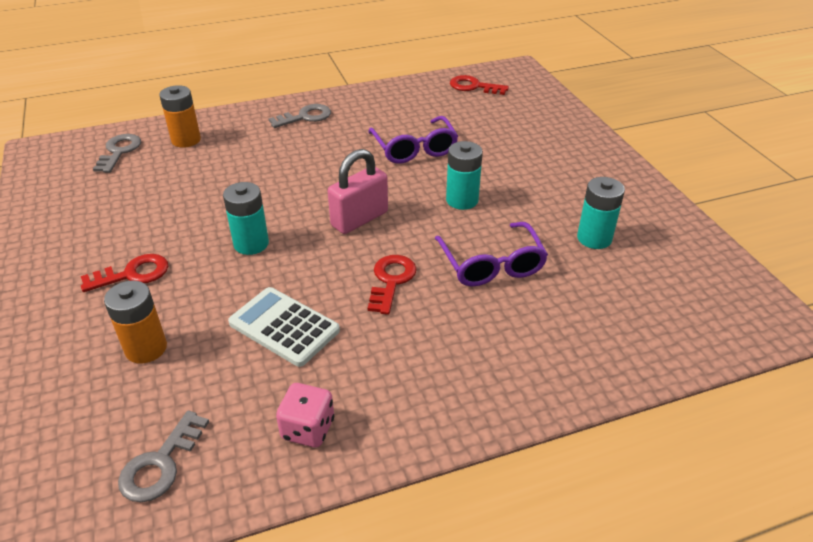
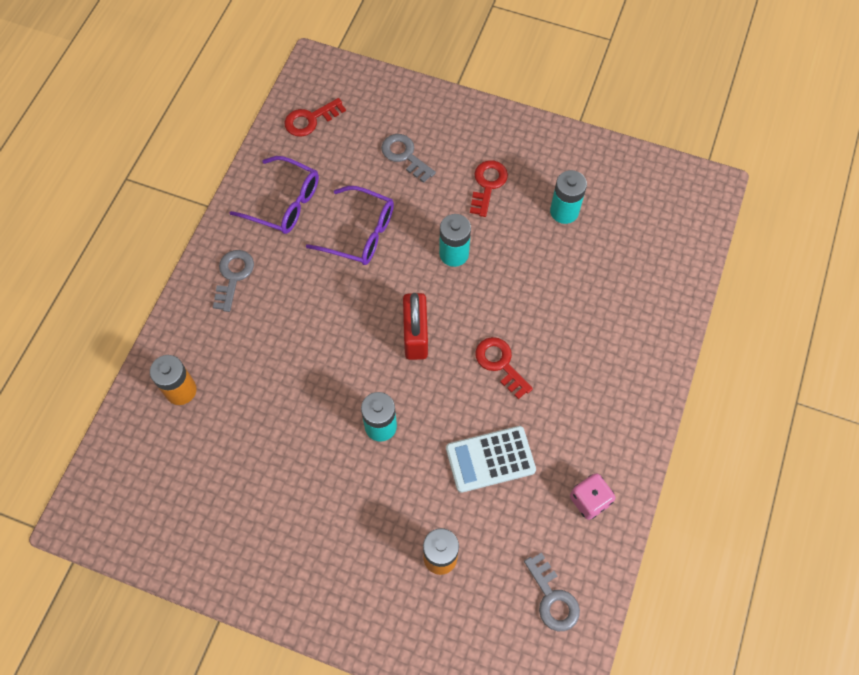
camera: 50 degrees left, 25 degrees up
(119, 151) = (148, 453): grey key -> grey key (404, 155)
(133, 274) = (346, 527): red key -> red key (488, 184)
(359, 219) = (415, 335): pink padlock -> red padlock
(491, 264) = (535, 292): purple glasses -> purple glasses (283, 202)

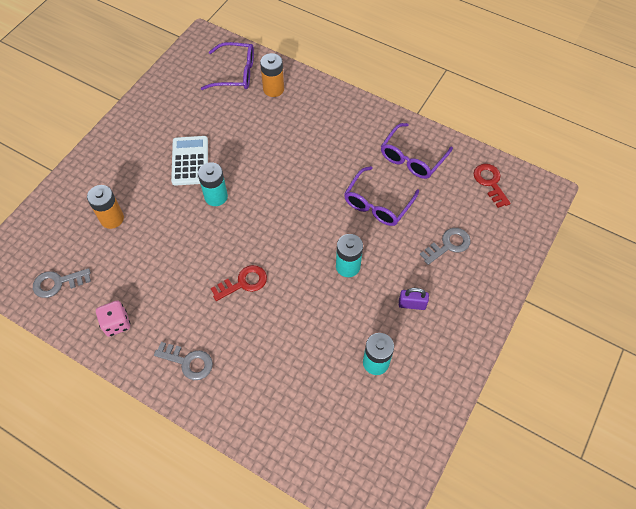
camera: 100 degrees right, 5 degrees down
(152, 452) = (235, 73): none -> purple glasses
(233, 276) = (354, 122): grey key -> grey key (188, 362)
(415, 335) = (281, 228): red padlock -> none
(488, 184) = (412, 304): red key -> purple padlock
(490, 459) = (170, 262): white calculator -> white calculator (190, 161)

